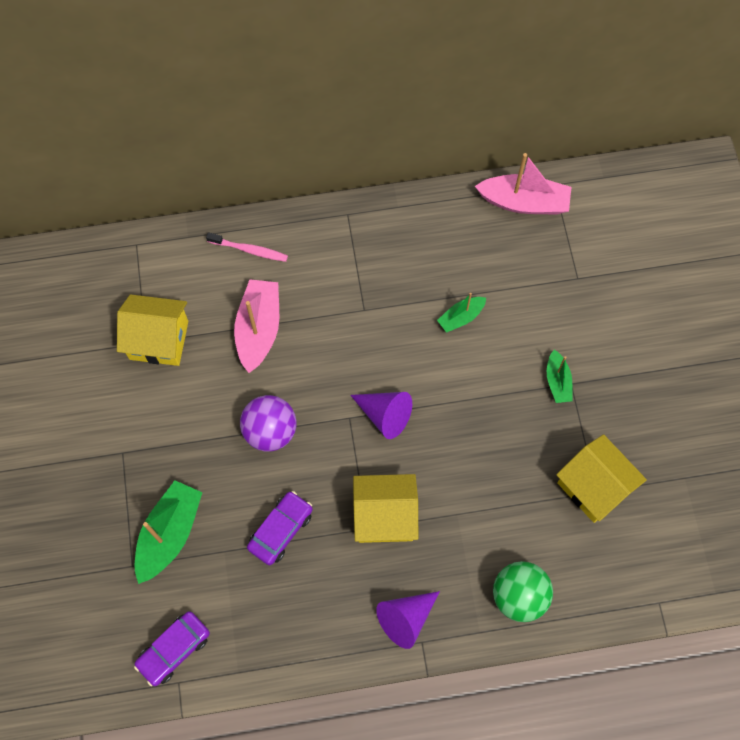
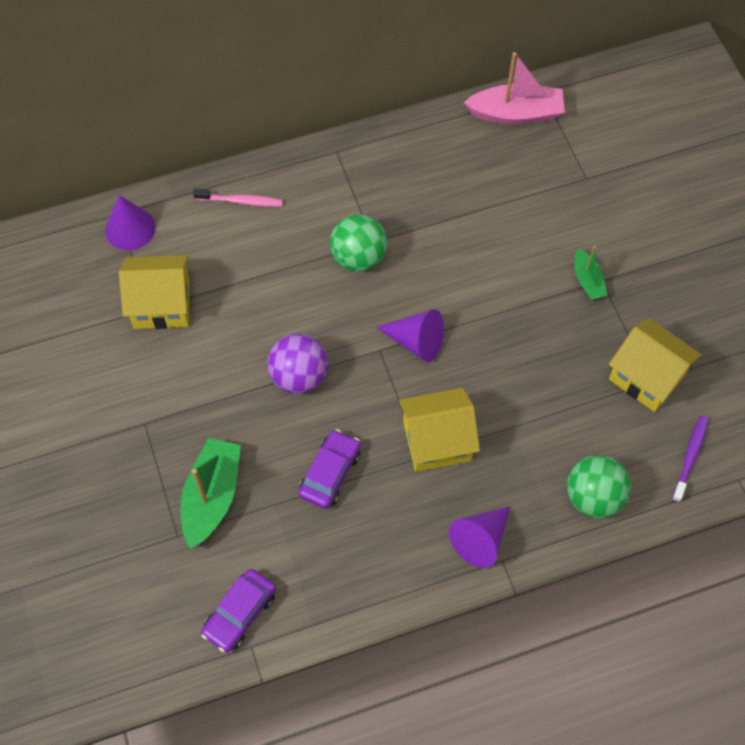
camera: 10 degrees left, 5 degrees down
(143, 261) = (130, 228): none -> purple cone
(259, 329) = (266, 277): pink boat -> none
(347, 323) = (358, 257): none -> green ball
(461, 317) = (475, 233): green boat -> none
(618, 572) = (690, 457): none -> purple toothbrush

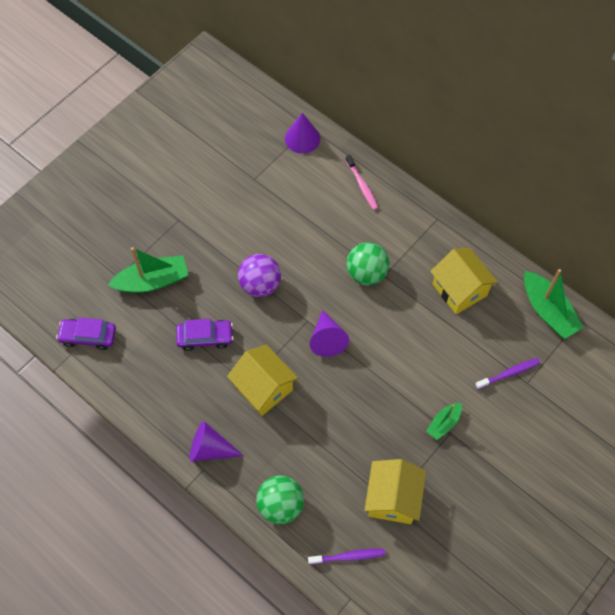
camera: 60 degrees right, 0 degrees up
(162, 304) = (262, 184): yellow house -> yellow house (459, 290)
(516, 113) = (548, 311): pink boat -> green boat
(566, 188) = (508, 373): none -> purple toothbrush

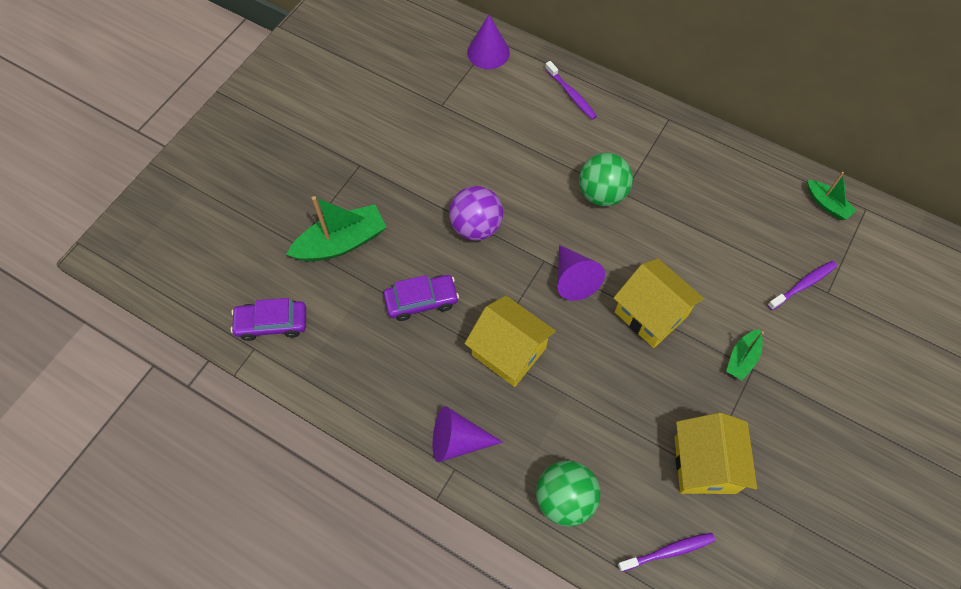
camera: 10 degrees left, 0 degrees up
(362, 185) = (571, 94): pink toothbrush -> purple toothbrush
(459, 290) = (717, 196): yellow house -> yellow house (651, 314)
(548, 311) = (827, 204): green boat -> green boat, size x0.56

